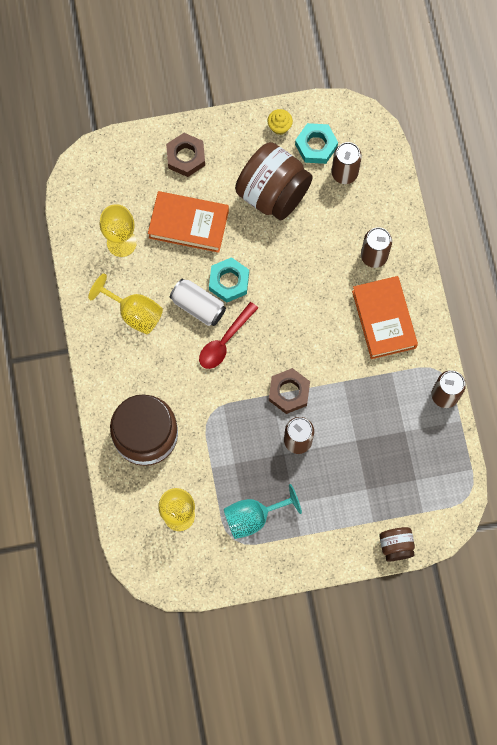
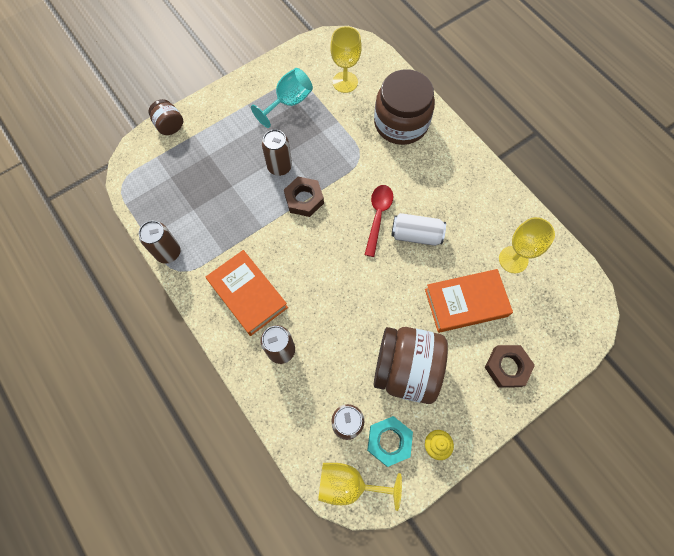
camera: 155 degrees right, 5 degrees down
(134, 313) = (465, 206): yellow goblet -> yellow goblet (348, 484)
(229, 282) = (401, 267): turquoise nut -> none

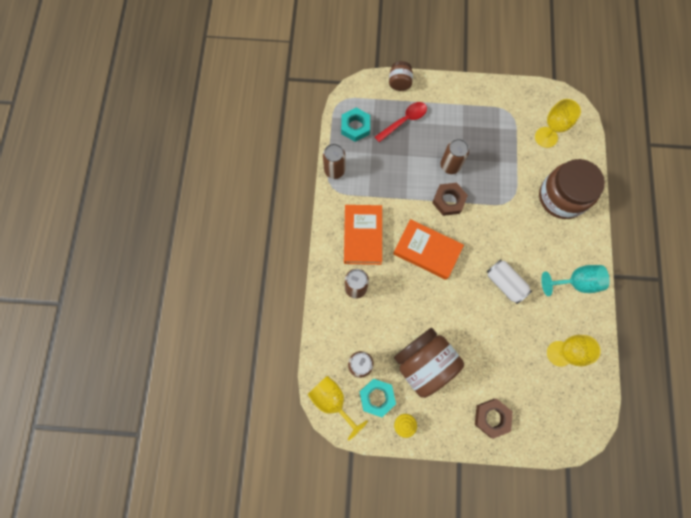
camera: 40 degrees right, 5 degrees up
(157, 196) = (355, 127): none -> turquoise nut
(289, 102) = (493, 123): turquoise goblet -> turquoise goblet (576, 282)
(378, 216) = (489, 251): red spoon -> red spoon (404, 121)
(466, 302) = (500, 355): orange book -> orange book (427, 251)

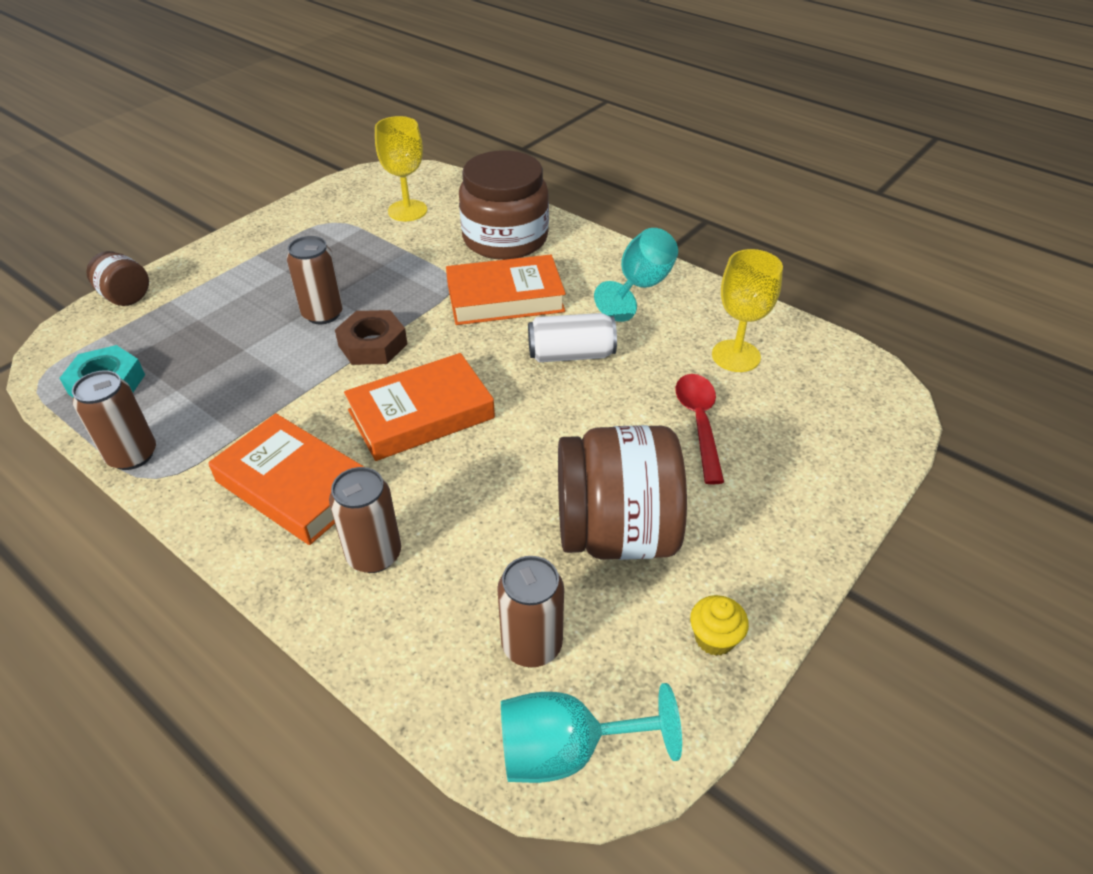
camera: 55 degrees left, 30 degrees down
(332, 401) = (565, 751): yellow goblet -> turquoise goblet
(377, 397) = (623, 653): turquoise nut -> none
(404, 121) = (187, 324): red spoon -> red spoon (699, 423)
(492, 417) = (789, 492): brown nut -> none
(519, 229) = (505, 298): none -> orange book

